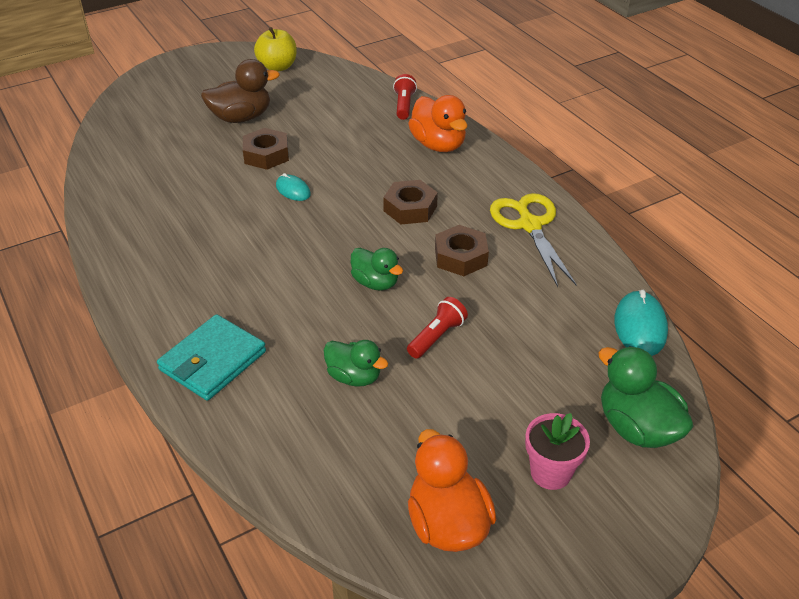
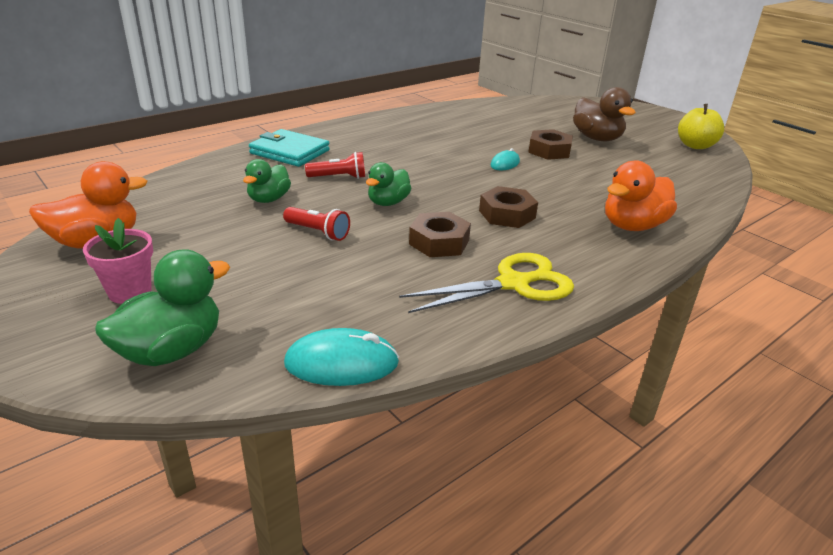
camera: 80 degrees right, 10 degrees down
(404, 105) = (692, 205): red flashlight -> red flashlight (339, 177)

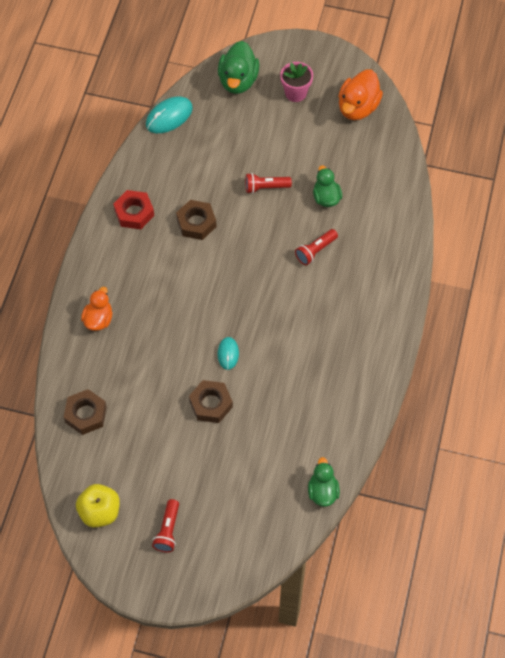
camera: 145 degrees right, 30 degrees up
(290, 152) = (382, 260): turquoise wallet -> none
(388, 202) = (258, 243): green duck -> green duck (322, 491)
(507, 214) = (180, 279): brown nut -> brown nut (86, 414)
(513, 284) = (134, 213): yellow scissors -> red nut
(597, 138) = (188, 463): brown duck -> none
(632, 226) = (98, 319): orange duck -> orange duck, size x0.66
(637, 125) = (168, 530): none -> red flashlight

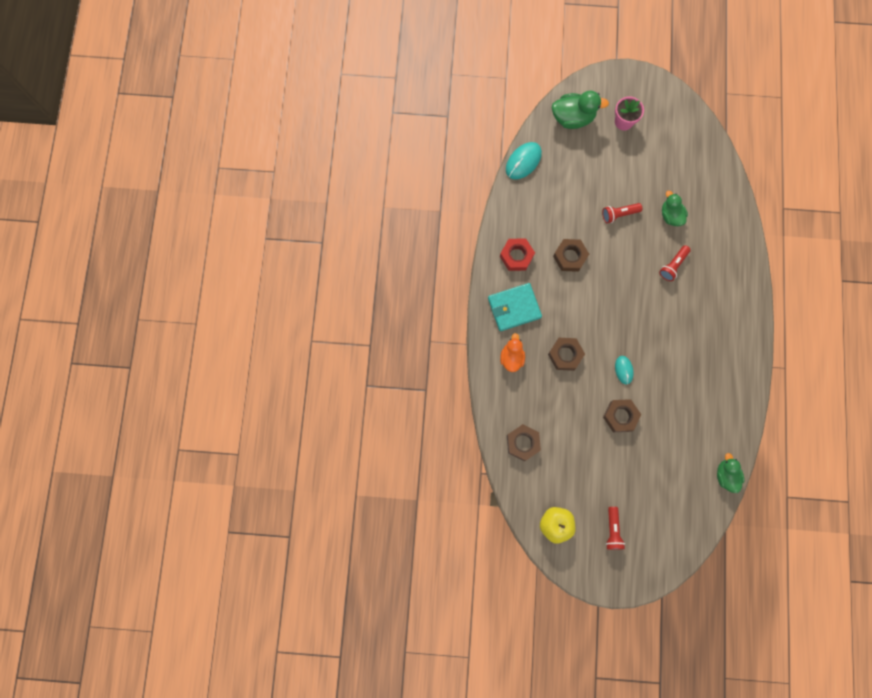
camera: 10 degrees left, 15 degrees up
(116, 266) = (514, 308): none -> turquoise wallet
(162, 326) = (565, 355): none -> brown nut
(238, 81) = (573, 118): green duck -> green duck turned 90 degrees counterclockwise
(357, 107) = (678, 127): orange duck -> none

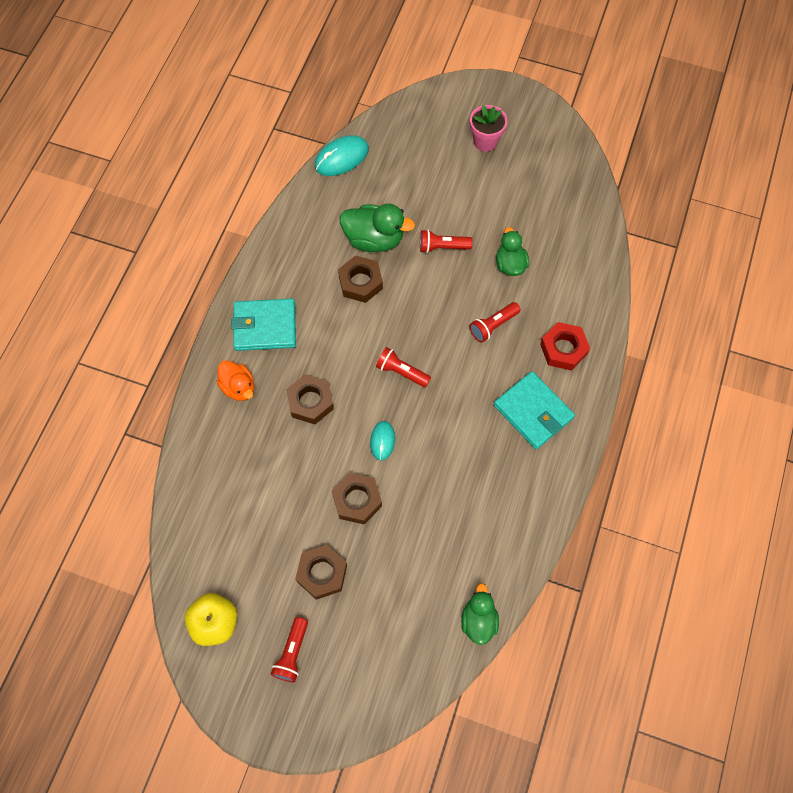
camera: 15 degrees right, 10 degrees down
(511, 357) = (238, 387): orange duck -> orange duck turned 120 degrees clockwise
(516, 256) = (291, 265): red nut -> red nut (563, 349)
(523, 443) = (212, 501): brown nut -> brown nut (322, 573)
(573, 118) = (422, 123): green duck -> green duck (374, 239)
(620, 316) = (401, 372): none -> red flashlight
(719, 322) = (533, 412): none -> turquoise wallet

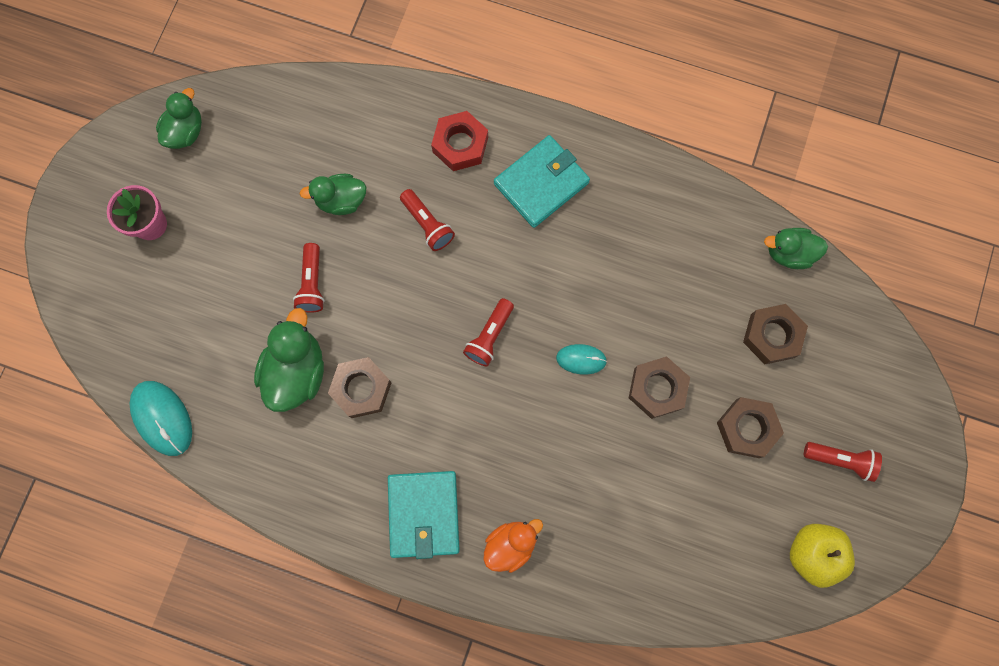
camera: 90 degrees left, 10 degrees up
(310, 402) = (530, 449): brown nut -> brown nut (772, 336)
(560, 158) = (185, 132): none -> green duck

